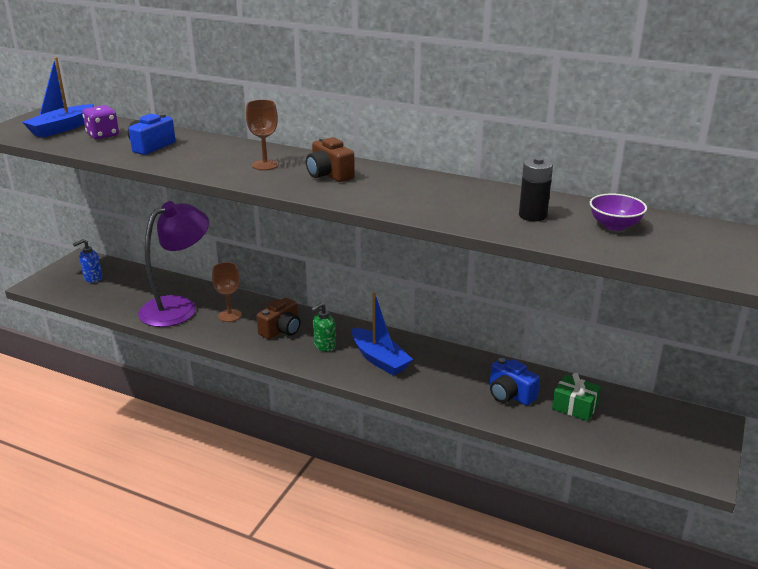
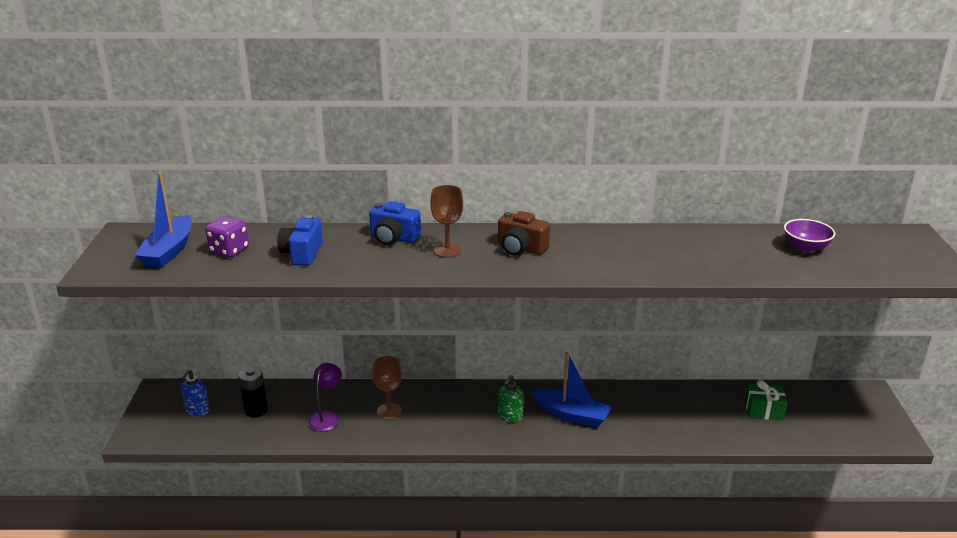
camera: 25 degrees left, 0 degrees up
(178, 307) = (326, 417): purple lamp -> purple lamp, size x0.49
(281, 330) = (455, 412): brown camera -> none
(510, 395) = (706, 415): blue camera -> blue camera (393, 238)
(532, 215) = (736, 253): black battery -> black battery (256, 410)

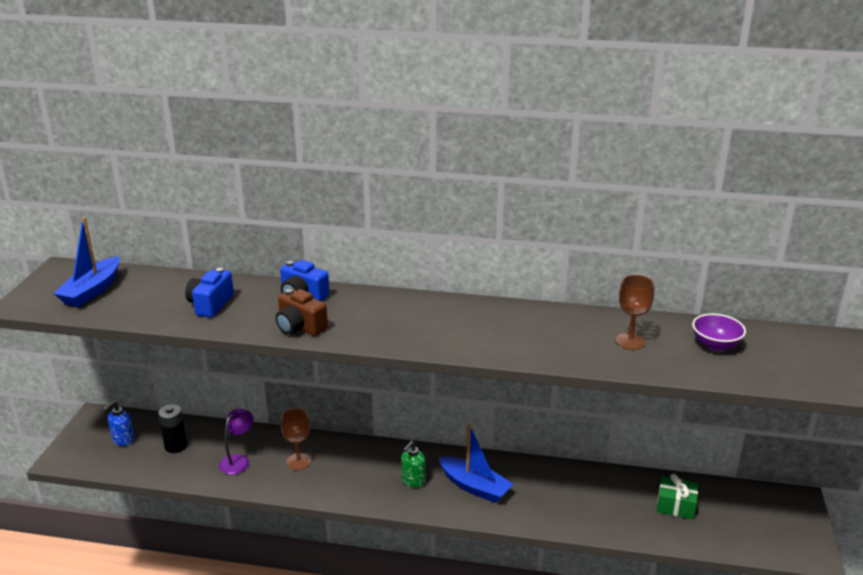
camera: 10 degrees right, 0 degrees up
(229, 250) = (146, 295): purple dice -> none
(447, 251) = (348, 314): brown goblet -> brown goblet (630, 341)
(521, 248) = (420, 318): brown camera -> brown camera (300, 327)

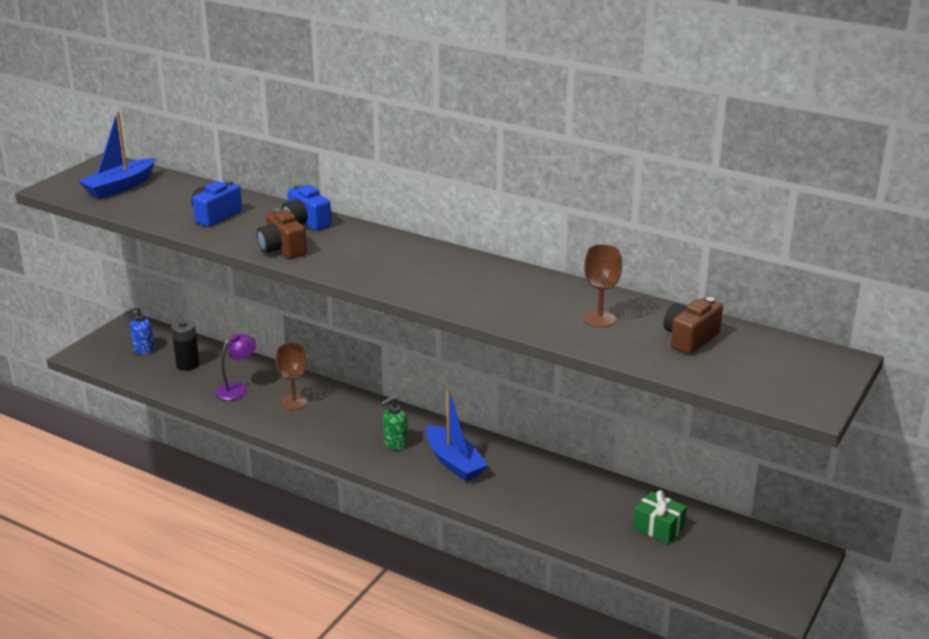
camera: 20 degrees right, 0 degrees up
(715, 345) = (690, 339): purple bowl -> brown camera

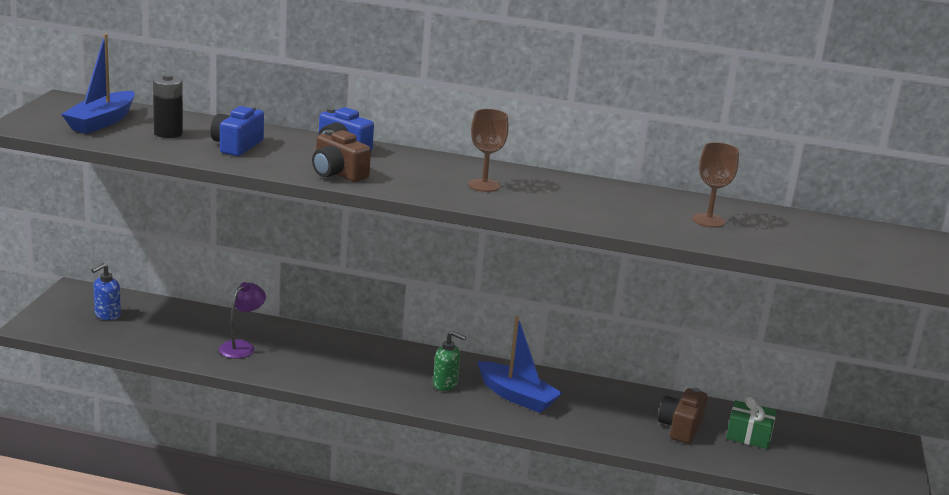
camera: 20 degrees left, 5 degrees down
(187, 365) = (169, 326): black battery -> black battery (168, 133)
(294, 402) = (312, 354): brown goblet -> brown goblet (484, 185)
(395, 443) = (445, 384): green soap dispenser -> green soap dispenser turned 105 degrees counterclockwise
(690, 339) = (804, 232): brown camera -> brown camera (680, 428)

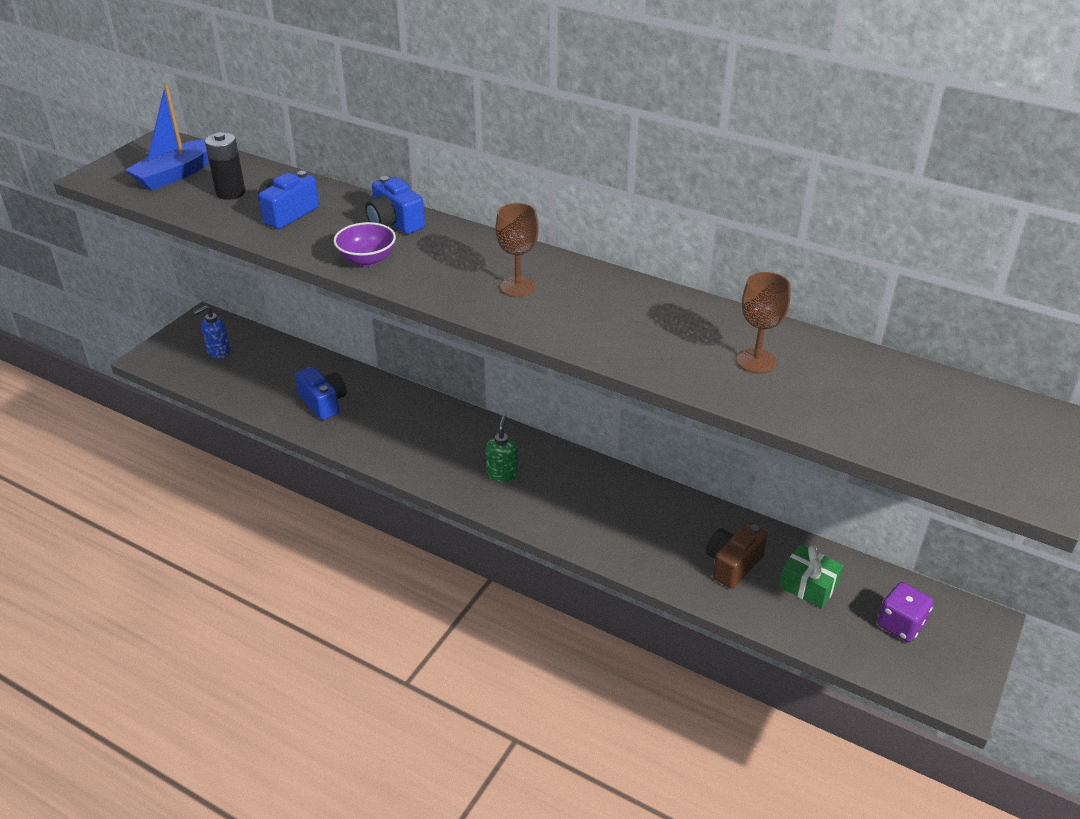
camera: 20 degrees right, 15 degrees up
(241, 346) = (323, 403): purple lamp -> blue camera
(338, 173) = (367, 260): brown camera -> purple bowl
(445, 384) = (502, 473): green soap dispenser -> green soap dispenser turned 120 degrees counterclockwise
(516, 396) = (570, 498): blue boat -> none
(833, 452) = (900, 625): none -> purple dice

